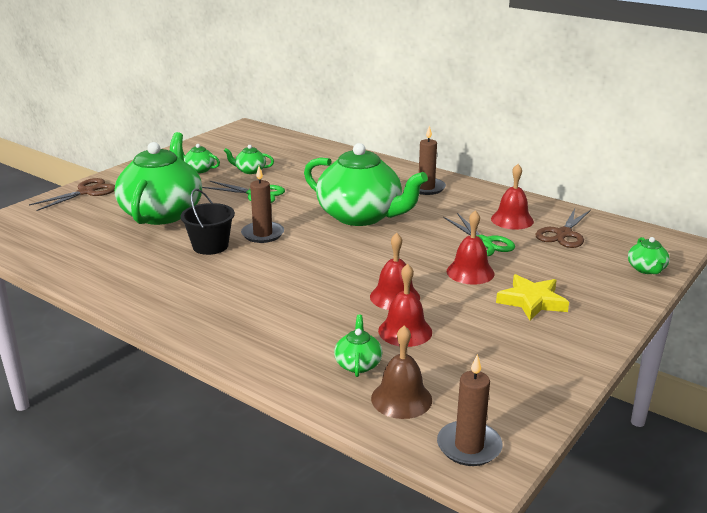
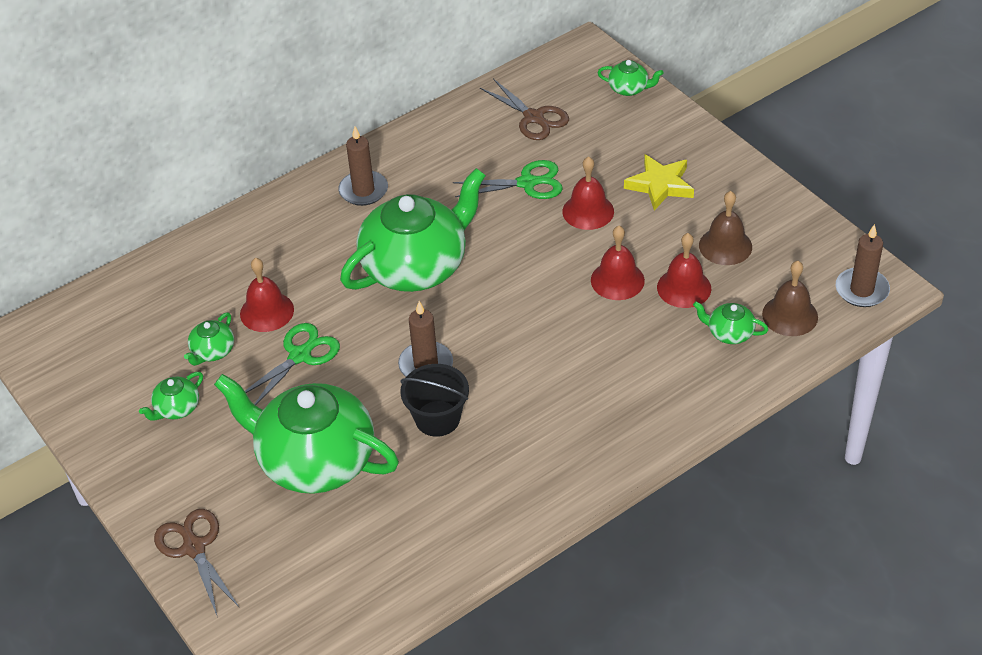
camera: 70 degrees left, 20 degrees up
(476, 347) = (725, 246): none -> brown bell
(512, 220) = (483, 145): red bell -> red bell (267, 311)

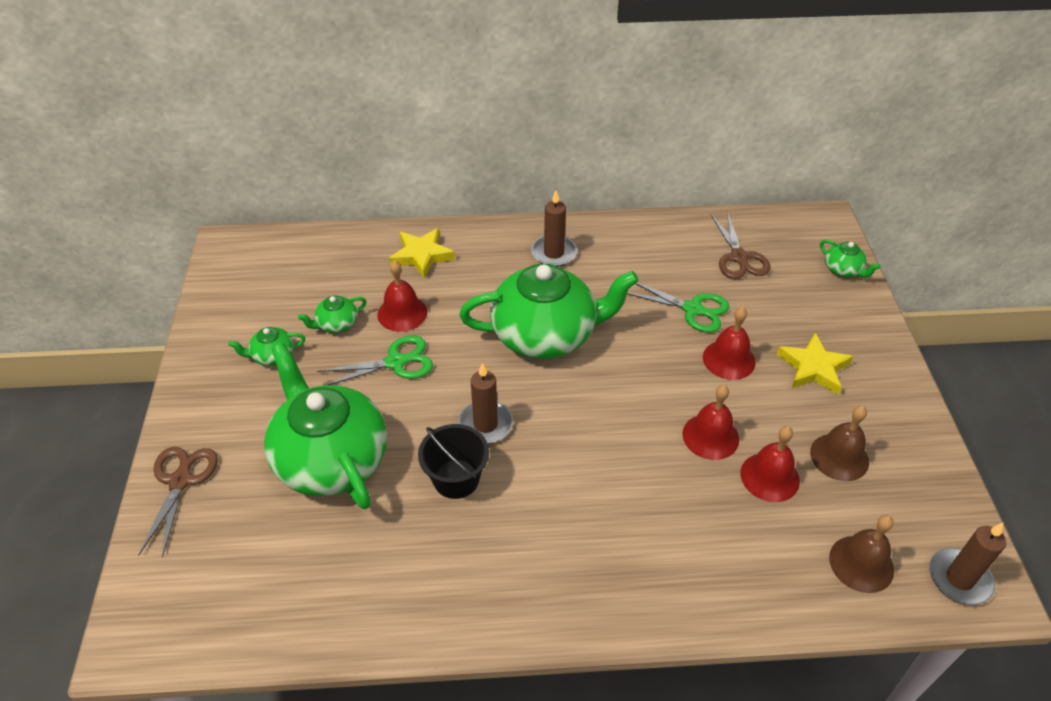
camera: 30 degrees right, 0 degrees up
(237, 251) = (421, 255): none -> yellow star
(729, 333) = (785, 547): green teapot -> none

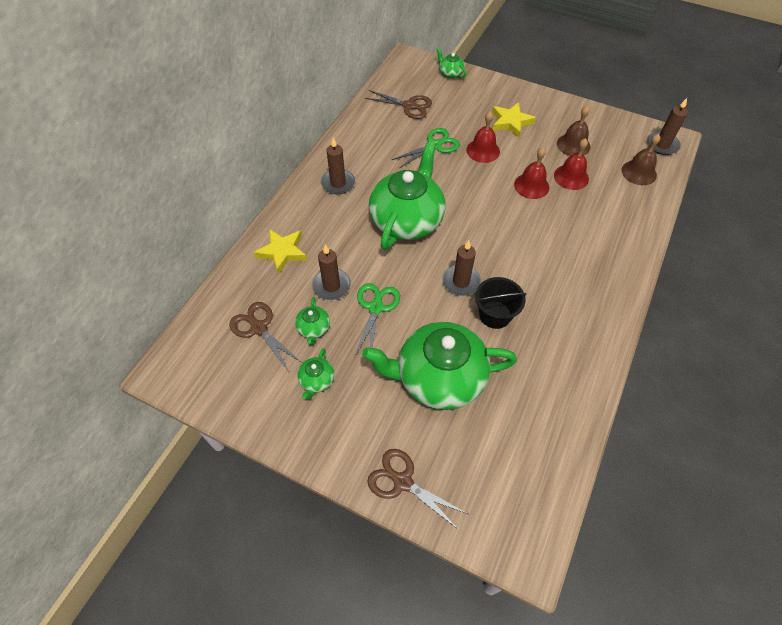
camera: 60 degrees left, 10 degrees up
(313, 284) = (259, 328): none -> brown scissors
(402, 313) = (331, 286): red bell -> brown candle
(843, 270) = (450, 73): green teapot -> green teapot turned 120 degrees counterclockwise

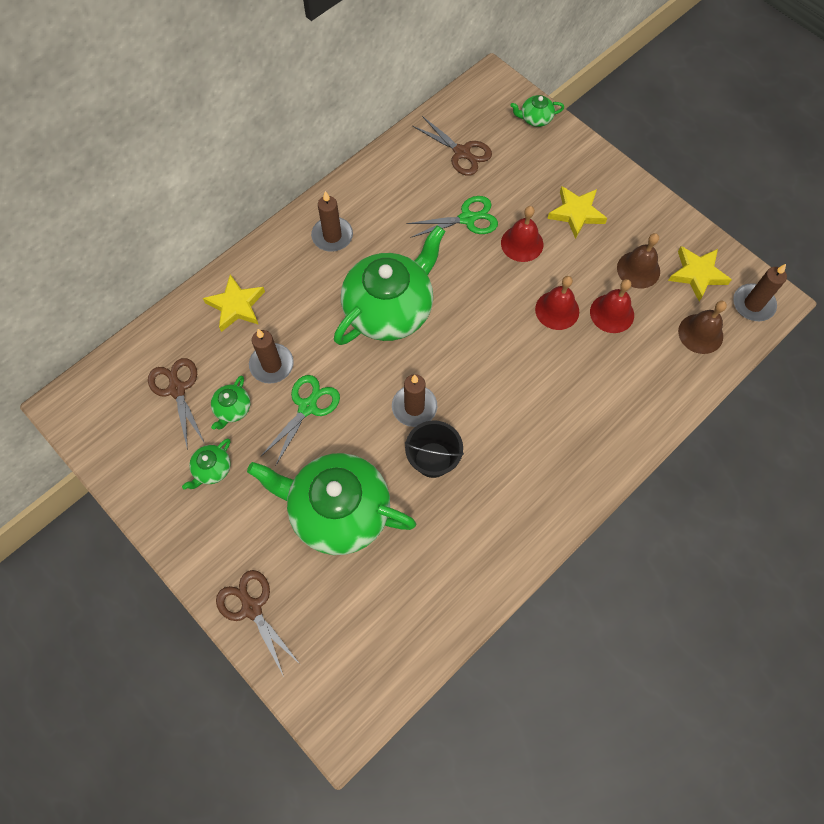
camera: 20 degrees right, 10 degrees up
(450, 73) = (535, 119): green teapot -> green teapot turned 75 degrees counterclockwise
(614, 137) = (697, 274): none -> yellow star

